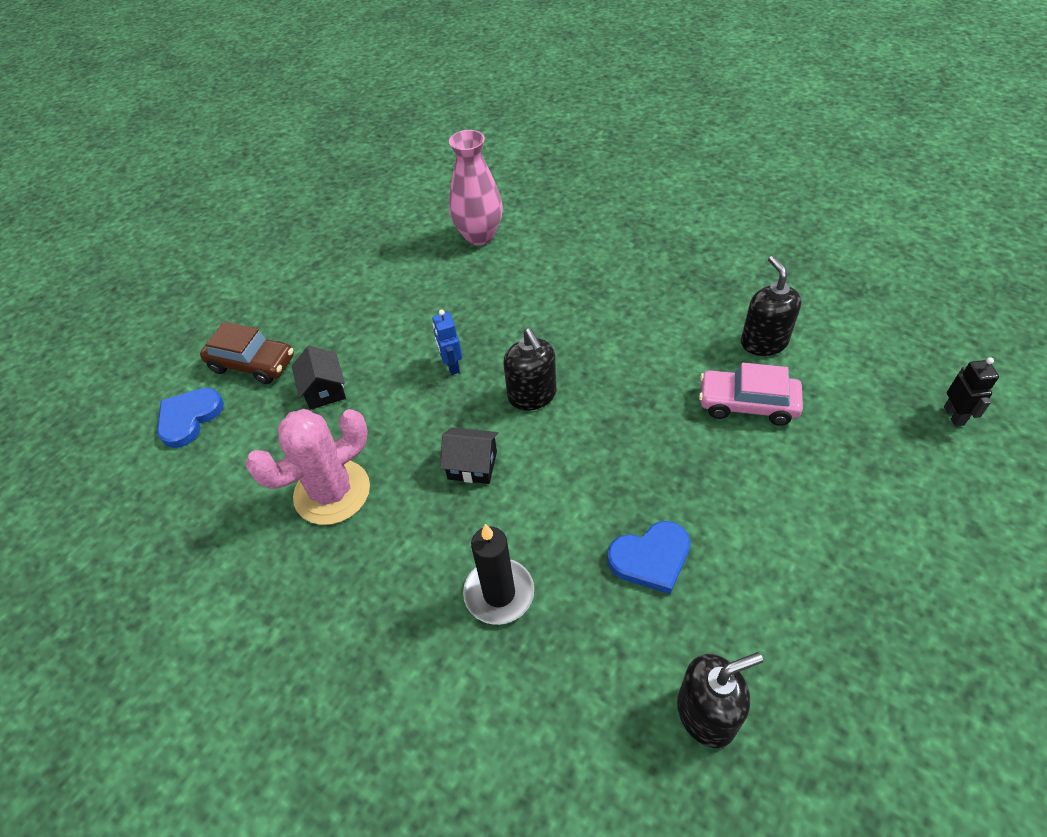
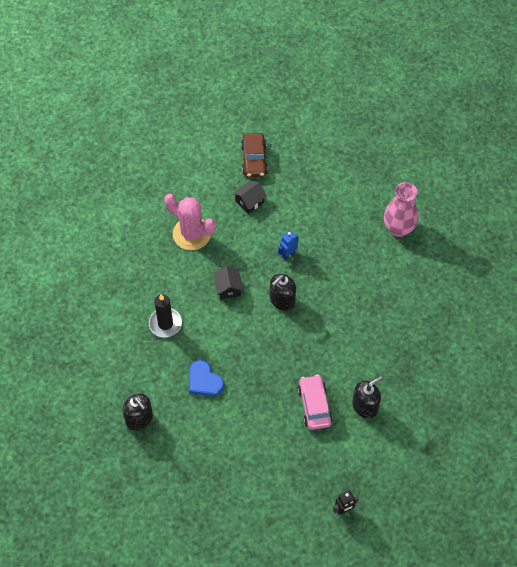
camera: 65 degrees right, 10 degrees up
(189, 418) = (210, 150): blue heart -> none

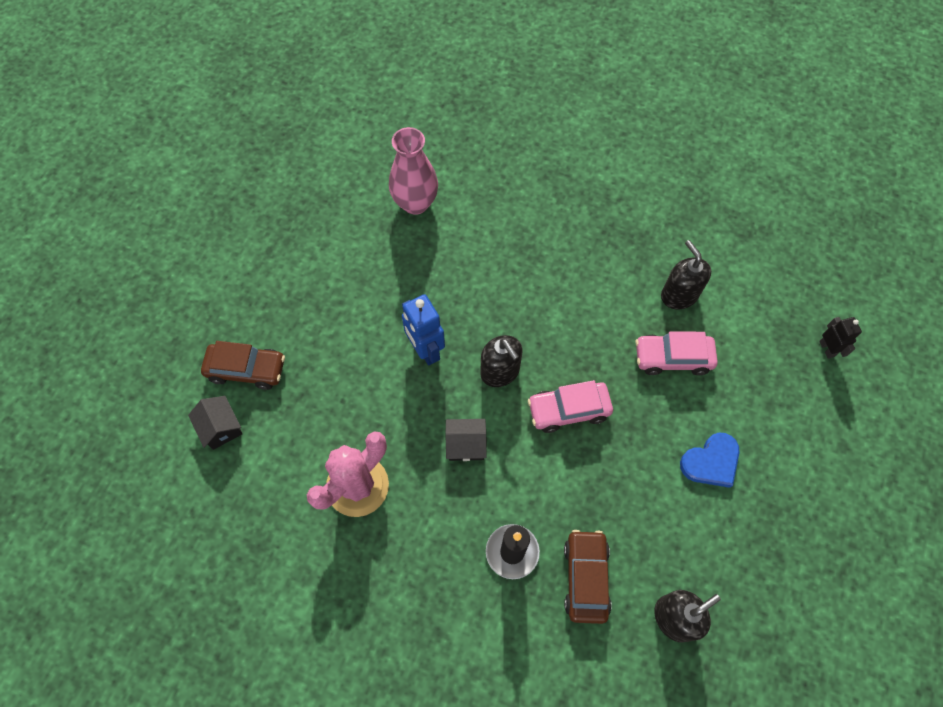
camera: 80 degrees left, 5 degrees up
(156, 366) = (586, 578): none -> brown car
(204, 381) = (619, 505): blue heart -> blue heart (711, 462)
(249, 201) = (320, 389): black house -> black house (221, 427)
(263, 344) = (568, 410): none -> pink car
(288, 254) = (425, 350): blue robot -> blue robot, size x1.63

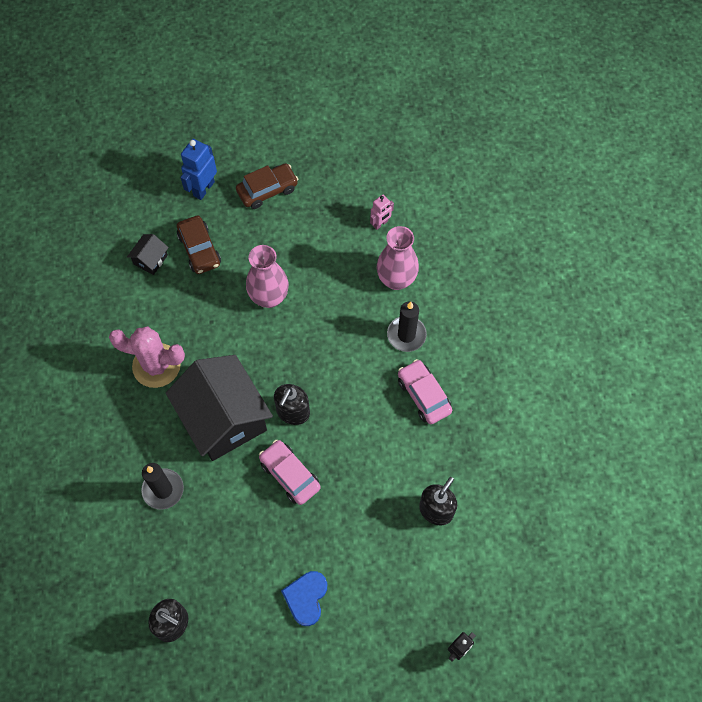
camera: 60 degrees right, 0 degrees up
(344, 185) = (380, 224): none -> pink robot
(354, 328) = (269, 297): none -> pink vase
(425, 350) = (280, 353): blue robot -> blue robot (203, 188)
(466, 444) = (224, 418): black house -> black house, size x2.41
(481, 225) = (406, 335): none -> black candle
(586, 578) = (170, 548): brown car -> brown car (267, 190)
(672, 358) = (377, 530): pink car -> pink car (424, 395)
(711, 462) = (306, 598): blue heart -> blue heart turned 75 degrees clockwise

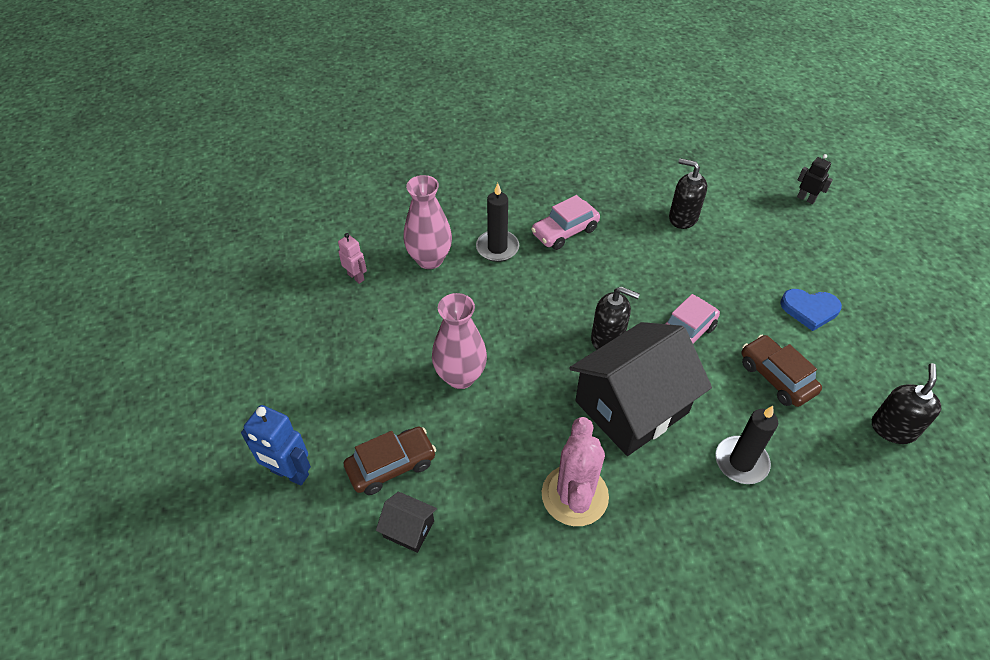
camera: 95 degrees left, 15 degrees down
(267, 190) = (299, 394): brown car -> brown car (776, 377)

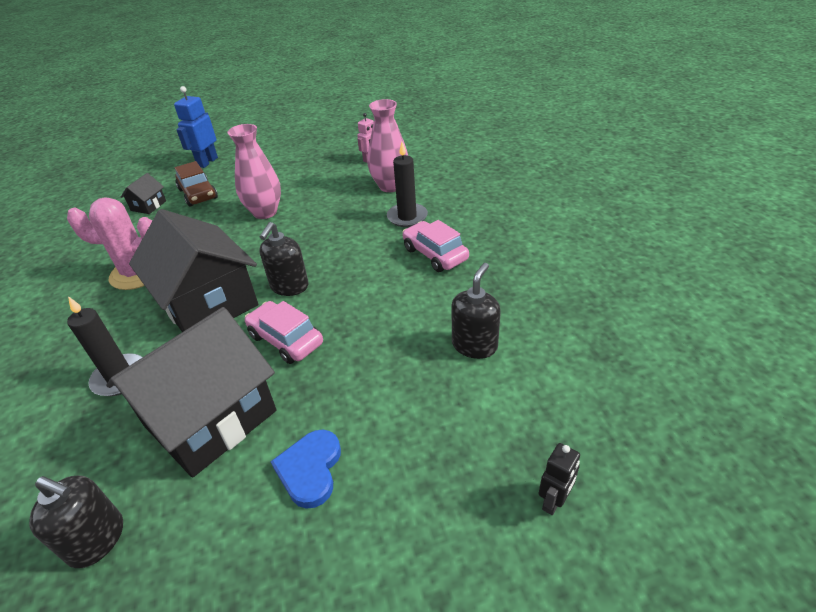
camera: 90 degrees right, 10 degrees down
(776, 377) = (211, 418): brown car -> black house

